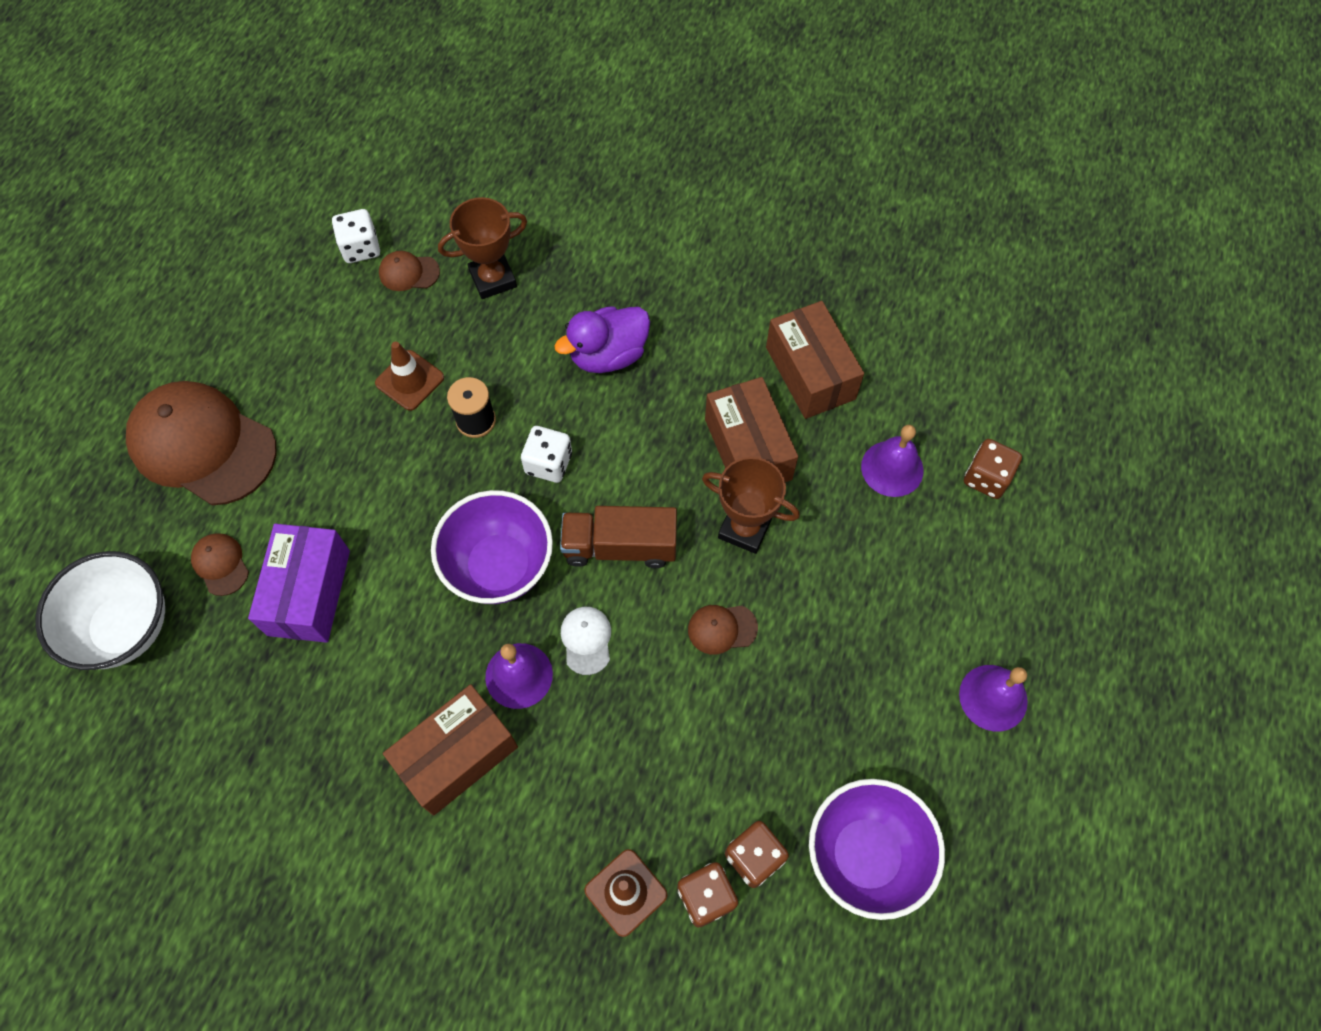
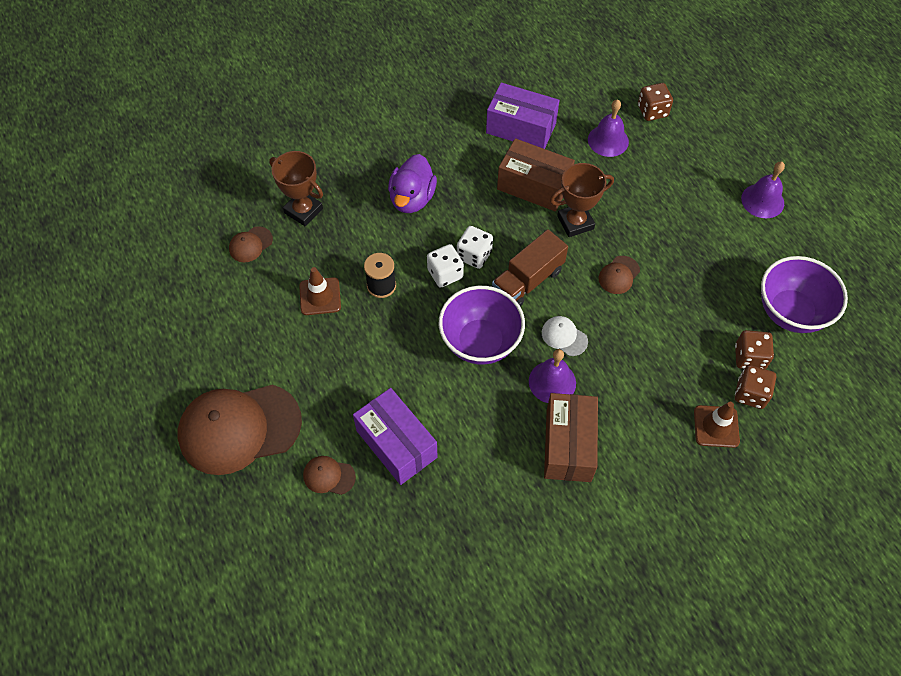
camera: 45 degrees left, 5 degrees down
(126, 627) = (314, 556): white bowl -> none
(361, 248) = (205, 254): white dice -> white dice (474, 255)
(493, 279) = (303, 211): brown trophy -> brown trophy turned 75 degrees counterclockwise
(810, 373) = (521, 128): brown box -> purple box

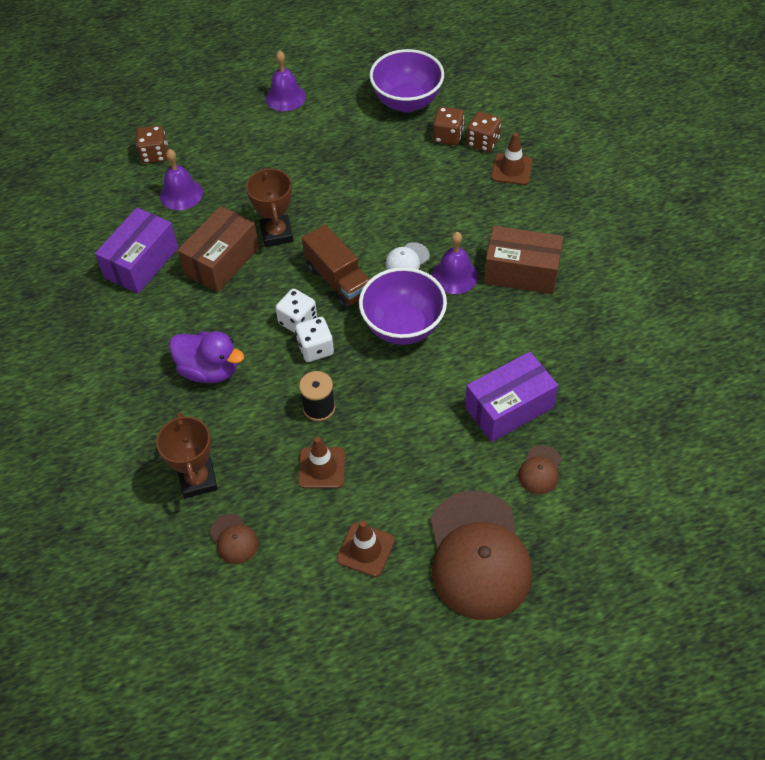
camera: 80 degrees left, 5 degrees down
(243, 340) = (365, 549): none -> brown traffic cone
(303, 211) = (198, 480): brown trophy -> brown trophy turned 60 degrees counterclockwise
(618, 275) = (345, 210): brown cap -> none

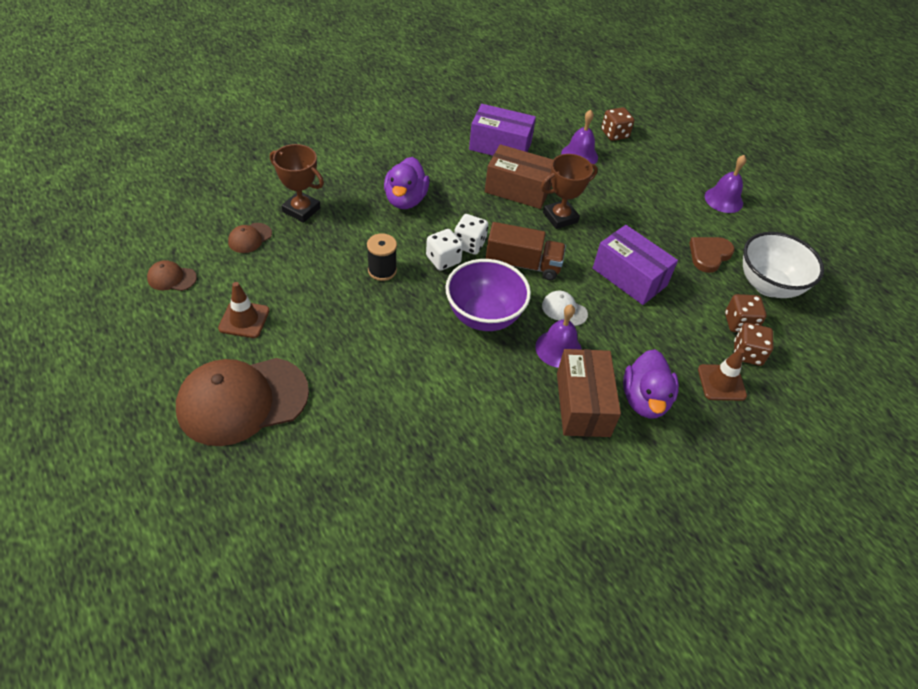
camera: 70 degrees right, 5 degrees down
(198, 480) = (301, 210): brown trophy -> brown trophy turned 60 degrees clockwise
(321, 468) = (321, 280): brown traffic cone -> none
(338, 280) = (523, 264): brown truck -> brown truck turned 120 degrees counterclockwise
(359, 131) = (709, 255): none -> brown heart
(407, 102) = (768, 285): purple bowl -> white bowl
(509, 407) = (409, 409): purple box -> purple box (629, 277)
(522, 227) = (644, 400): none -> purple duck
(540, 470) = (340, 442): brown cap -> brown cap (171, 278)

